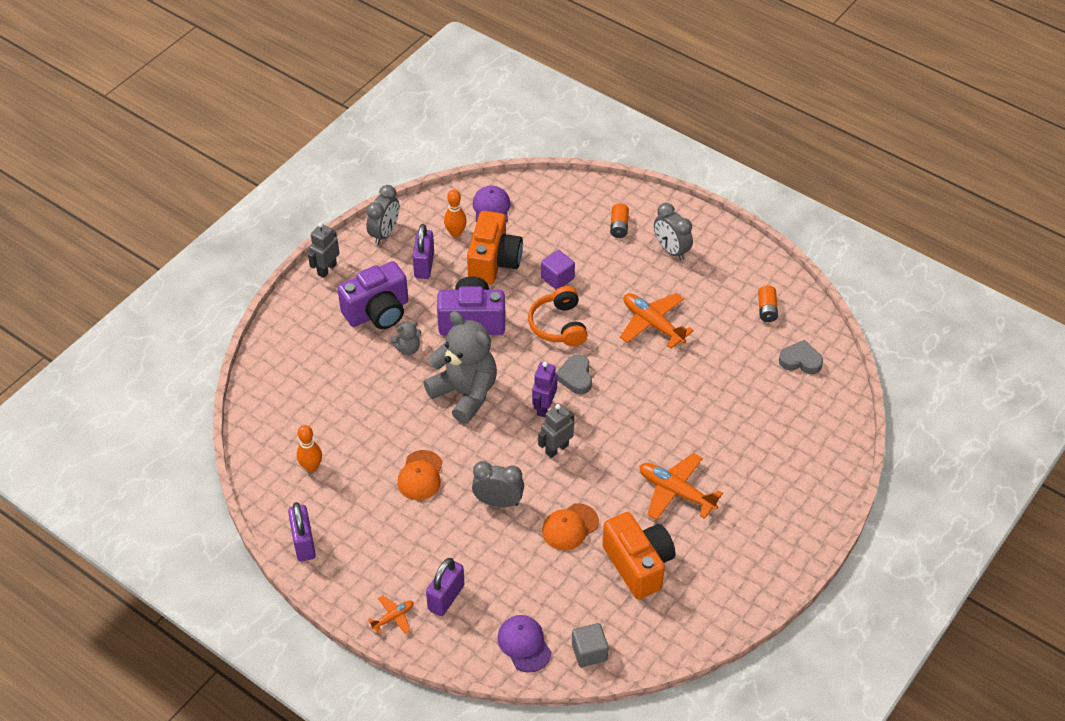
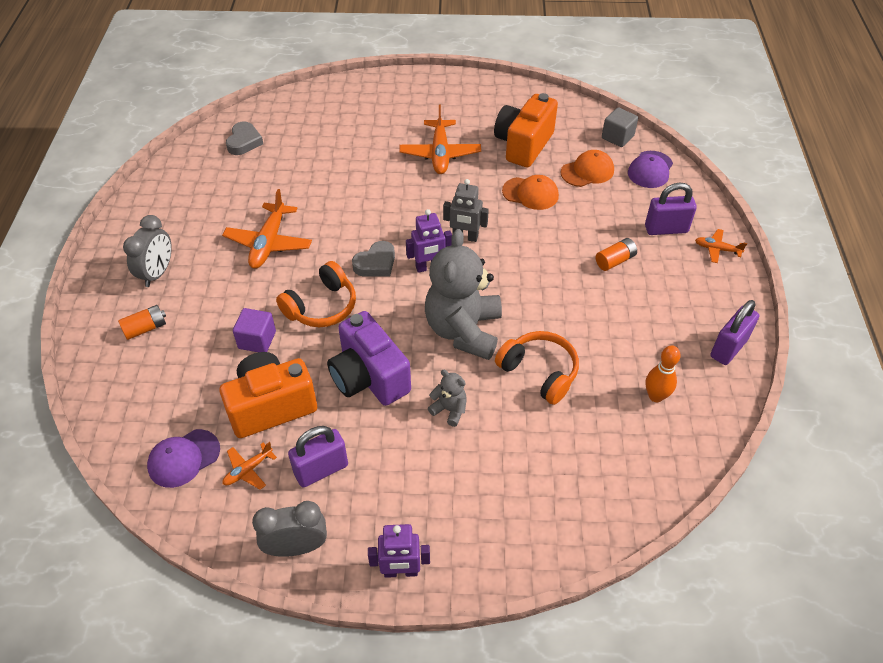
camera: 125 degrees left, 0 degrees up
(327, 269) = (401, 571): grey robot -> purple robot
(378, 312) = (423, 470): purple camera -> none
(391, 414) = (539, 372): none -> orange headphones
(420, 475) = (580, 309): orange cap -> orange cap (587, 171)
(455, 233) = (248, 470): orange bowling pin -> orange plane
(498, 502) = (552, 245): grey clock -> none
(767, 309) = (196, 181): orange battery -> orange battery (615, 261)
(800, 361) = (244, 142): grey heart -> grey heart turned 150 degrees counterclockwise

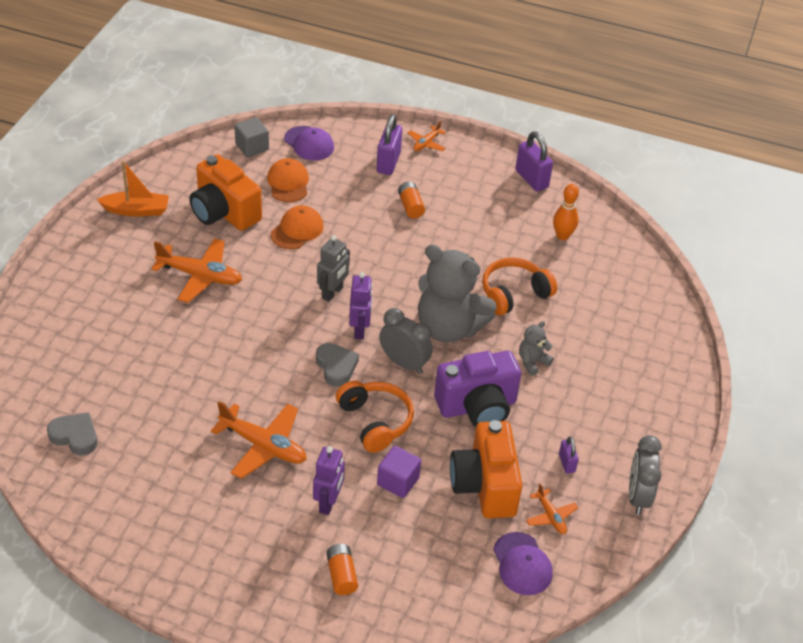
camera: 75 degrees left, 5 degrees down
(157, 273) = (261, 553): grey clock -> grey clock (404, 363)
(321, 470) = (566, 463): purple padlock -> purple padlock, size x0.54
(401, 571) = (676, 434): purple robot -> purple robot (328, 502)
(494, 98) = (136, 210): none -> orange boat

